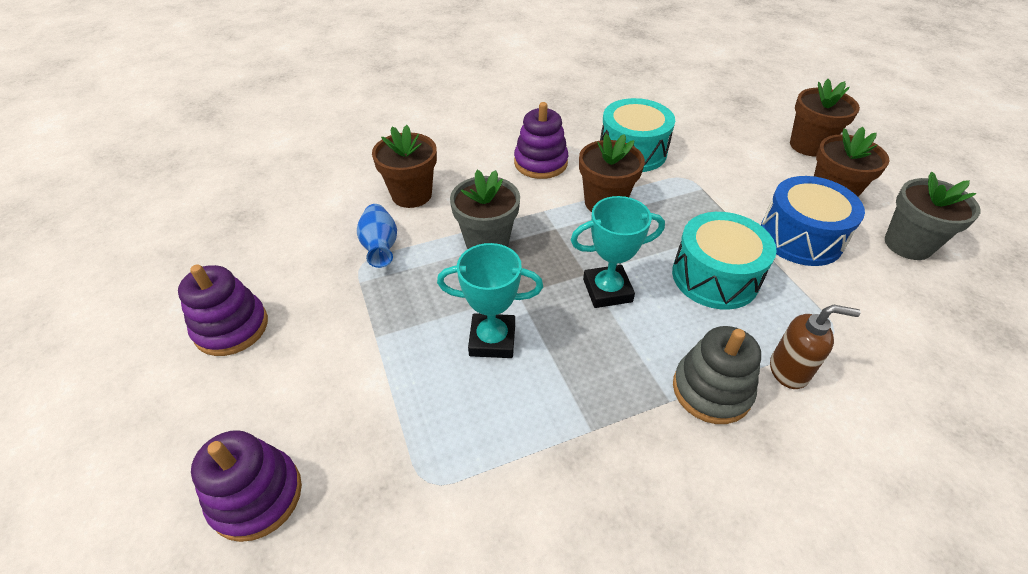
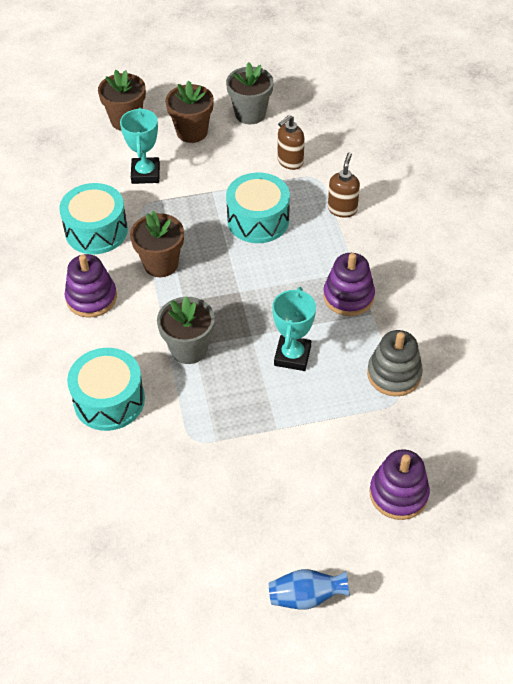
camera: 80 degrees left, 5 degrees up
(231, 327) = (249, 531): purple stacking toy -> purple stacking toy (348, 296)
(380, 247) = (176, 425): blue vase -> blue vase (306, 596)
(411, 195) = (109, 400): brown flower pot -> turquoise drum
(607, 290) = (258, 282): turquoise trophy -> turquoise trophy (145, 174)
(711, 390) = (351, 249): grey stacking toy -> grey stacking toy (394, 374)
(800, 237) = (230, 163): blue drum -> none
(846, 297) = (290, 162): none -> brown soap dispenser

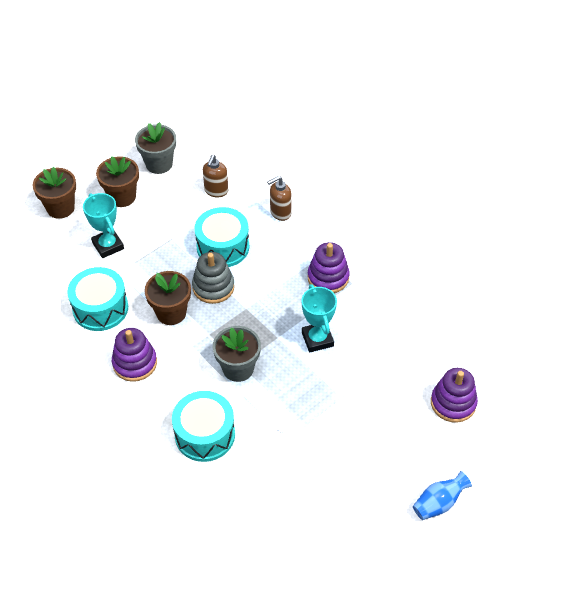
camera: 30 degrees left, 0 degrees up
(342, 209) = (280, 213): brown soap dispenser -> brown soap dispenser turned 105 degrees counterclockwise
(394, 374) = (396, 320): grey stacking toy -> grey stacking toy (213, 287)

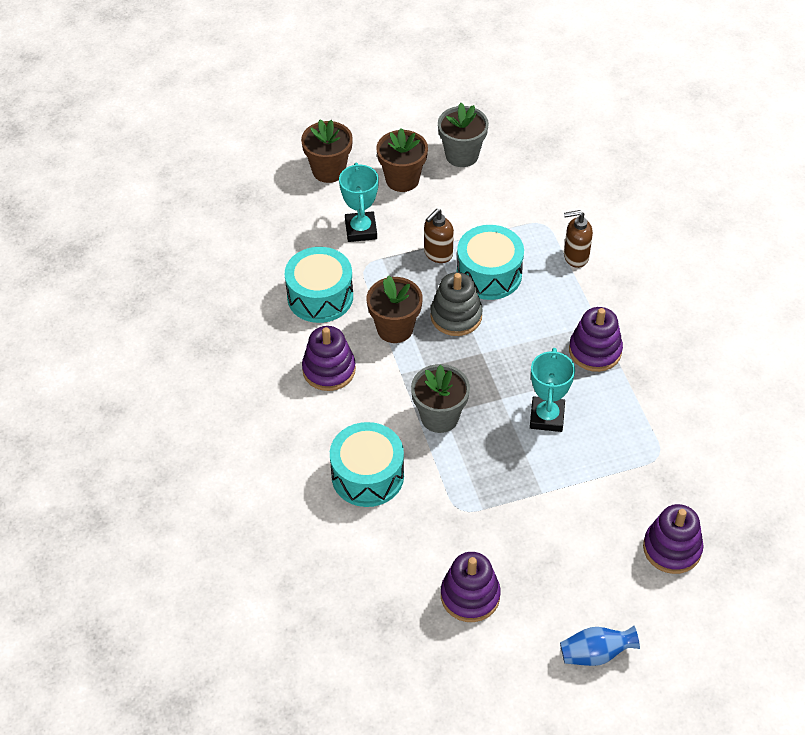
camera: 25 degrees right, 0 degrees up
(216, 191) = (512, 207): brown soap dispenser -> brown soap dispenser (438, 254)
(327, 497) = (470, 596): none -> purple stacking toy

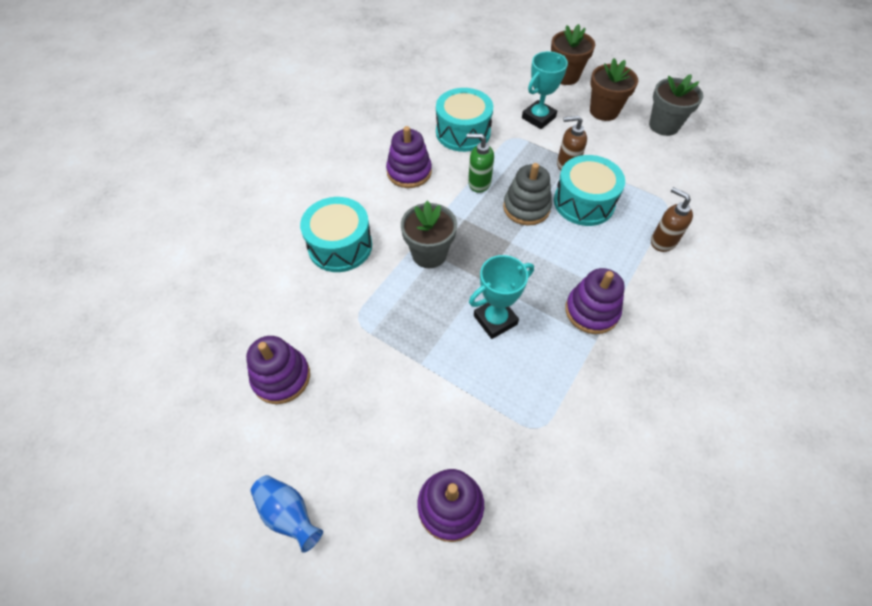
camera: 50 degrees right, 5 degrees up
(395, 328) = (479, 183): brown flower pot -> green soap dispenser

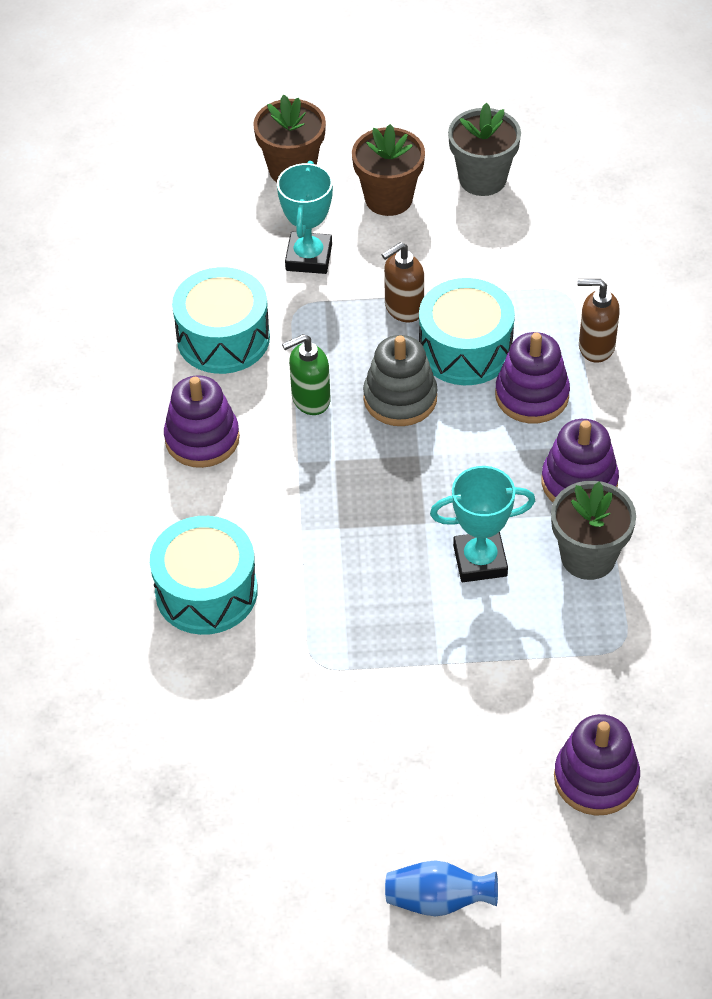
camera: 35 degrees left, 5 degrees down
(281, 377) = (291, 783): purple stacking toy -> purple stacking toy (532, 395)
(429, 254) = (331, 531): grey flower pot -> grey flower pot (588, 557)
(495, 320) = (480, 561): turquoise trophy -> turquoise trophy turned 60 degrees clockwise

